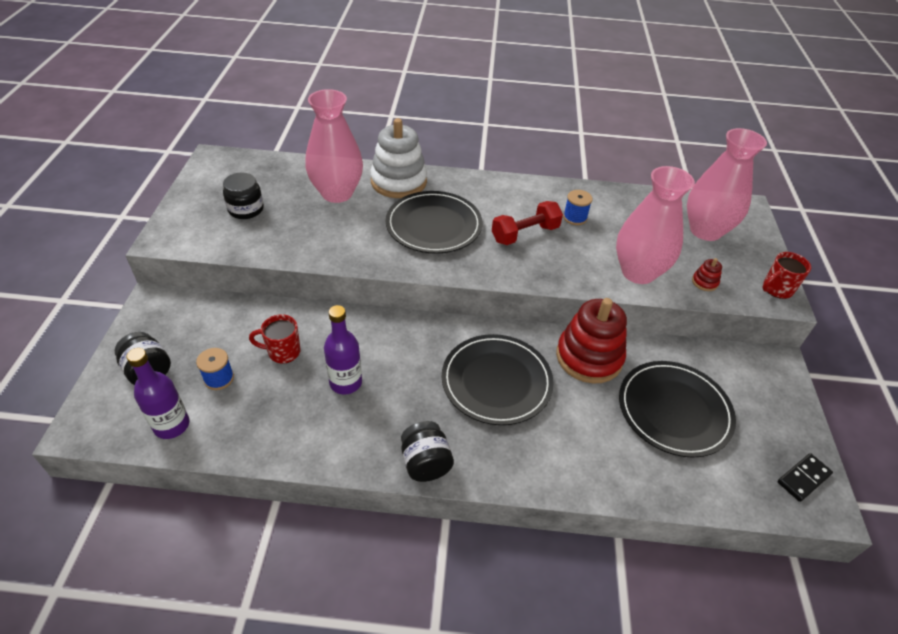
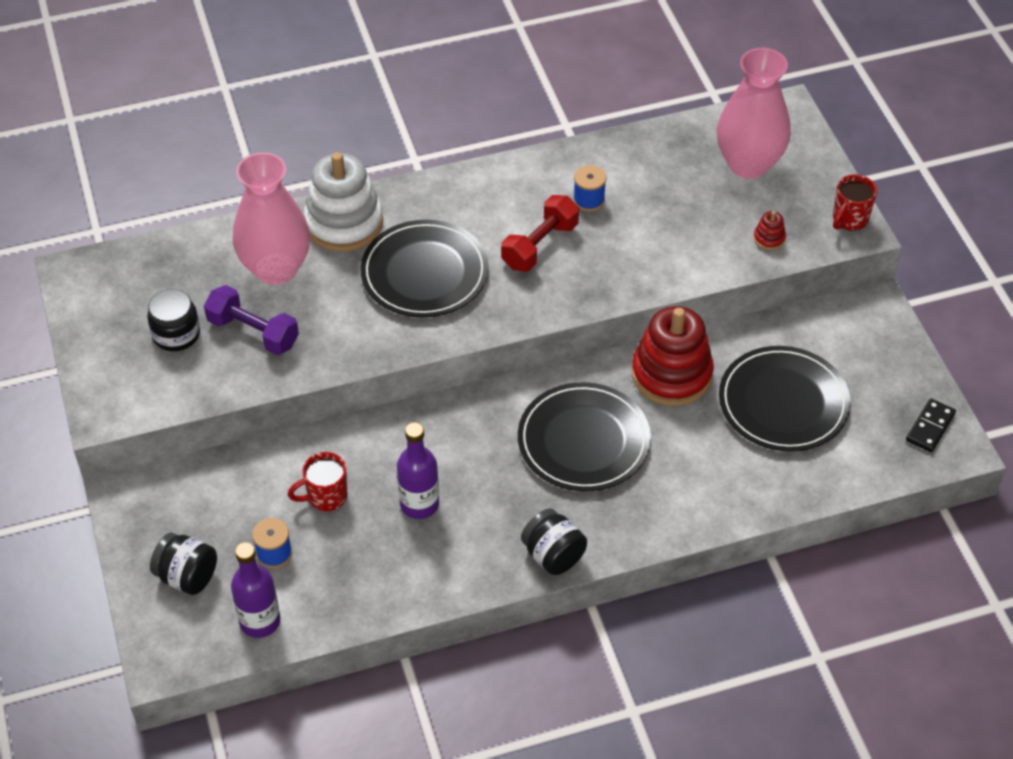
camera: 20 degrees left, 5 degrees up
(295, 224) = (253, 332): none -> purple dumbbell
(638, 272) = (691, 252): pink vase -> none

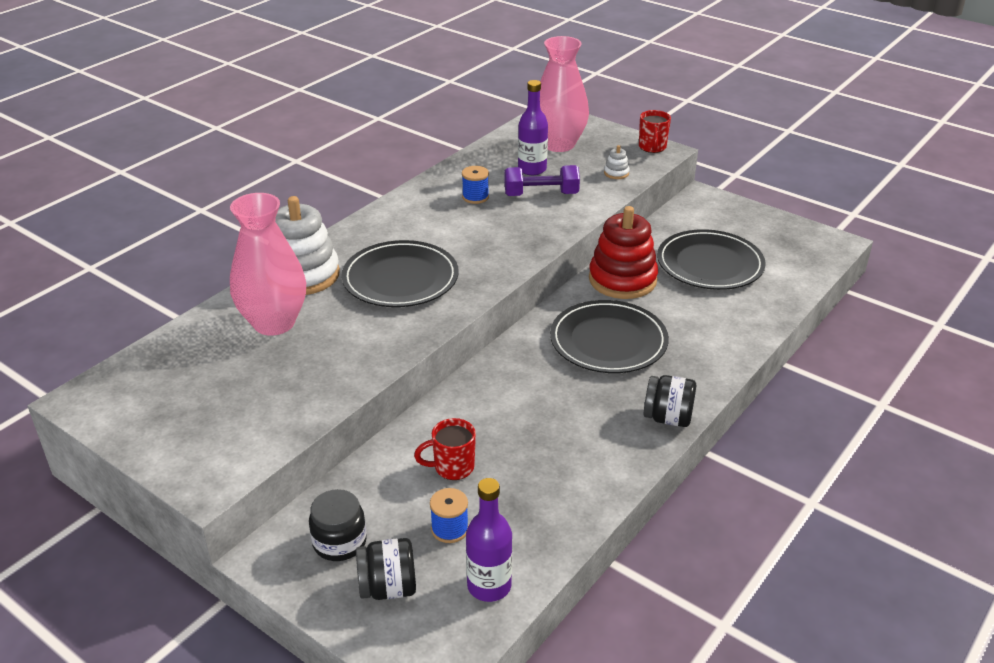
camera: 35 degrees left, 15 degrees down
(176, 334) = (225, 400): black jar -> black jar (339, 542)
(253, 332) = (295, 370): purple dumbbell -> purple dumbbell (541, 194)
(326, 497) = (452, 467): red mug -> red mug turned 45 degrees clockwise
(419, 504) = (533, 435): purple bottle -> purple bottle (532, 169)
(540, 246) = (469, 232): red dumbbell -> none
(769, 238) = (616, 173): red stacking toy -> white stacking toy
(930, 427) = (808, 239): black domino -> none

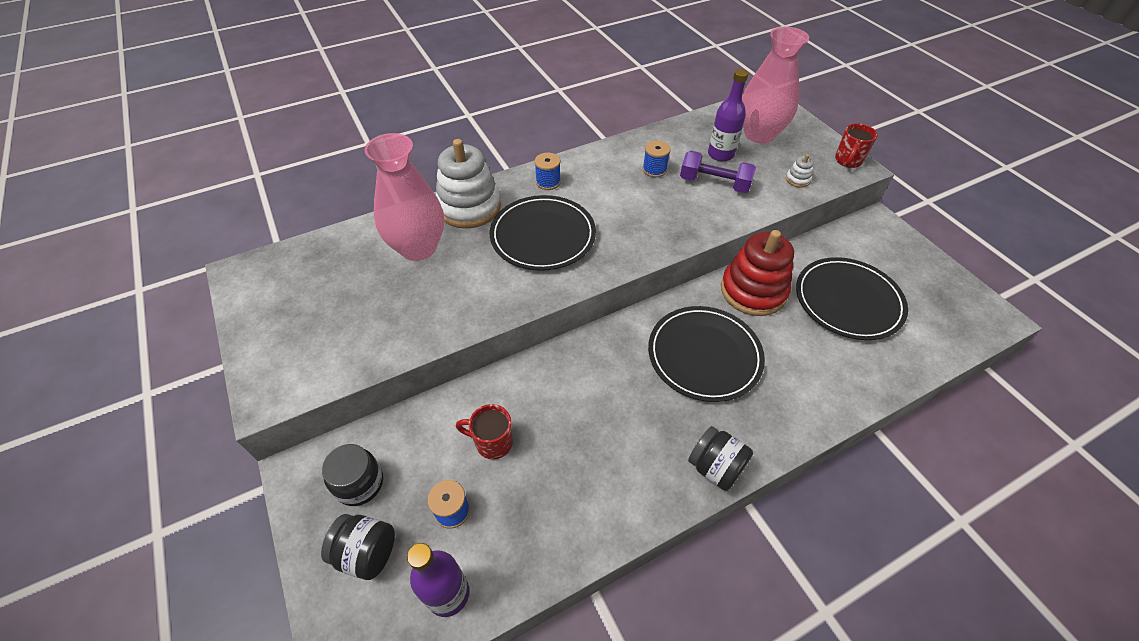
camera: 25 degrees right, 15 degrees up
(373, 233) = (548, 182): none -> blue spool

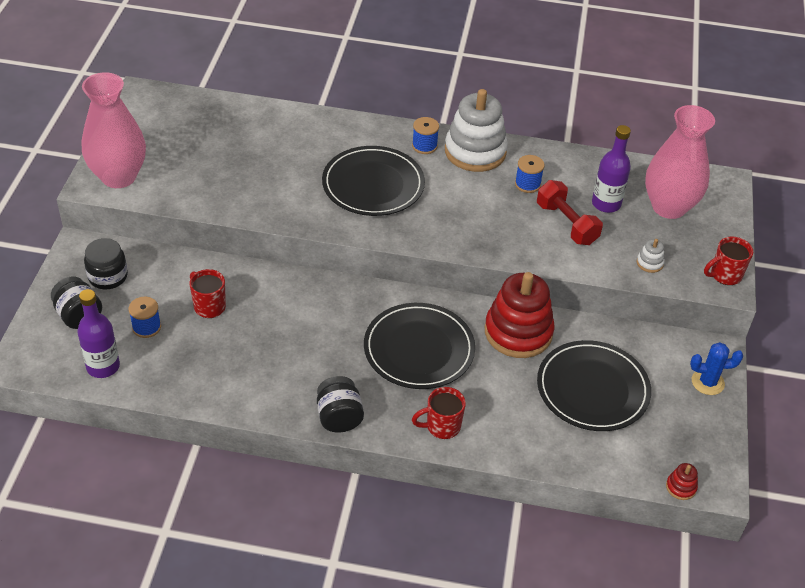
camera: 35 degrees right, 5 degrees down
(418, 248) = (273, 142): pink vase -> pink vase (119, 176)
(469, 207) = (341, 132): white stacking toy -> white stacking toy (475, 151)
(714, 183) = (566, 224): purple dumbbell -> red dumbbell
(795, 411) = (442, 426): none -> red mug
(900, 246) = (707, 382): none -> blue cactus
(984, 336) = (681, 487): none -> red stacking toy

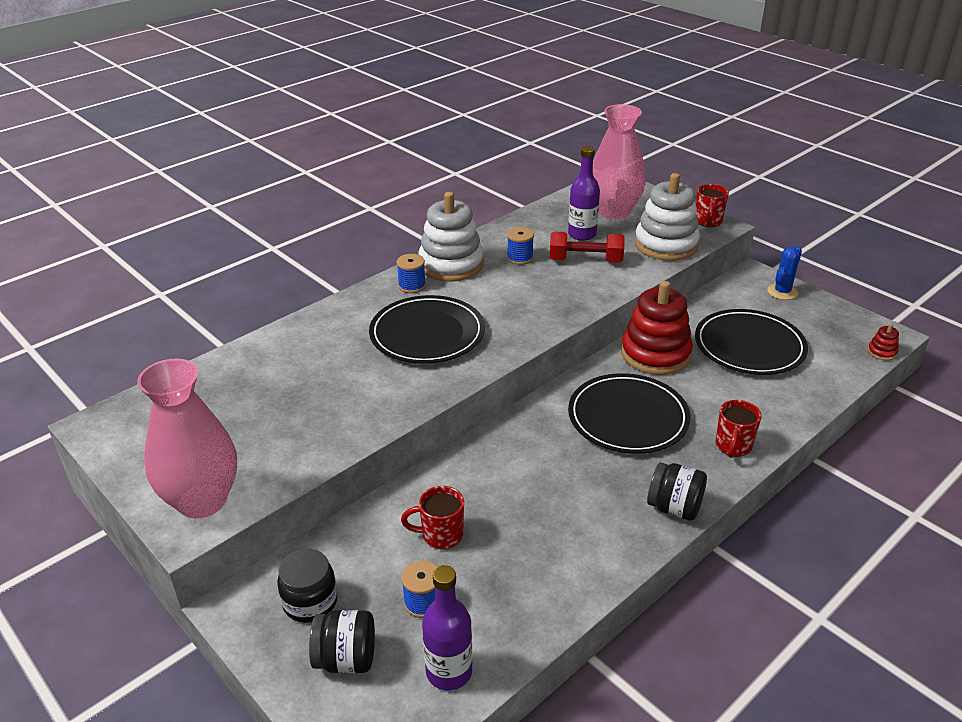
camera: 50 degrees left, 10 degrees down
(649, 263) = (666, 245): white stacking toy -> white stacking toy, size x2.49

